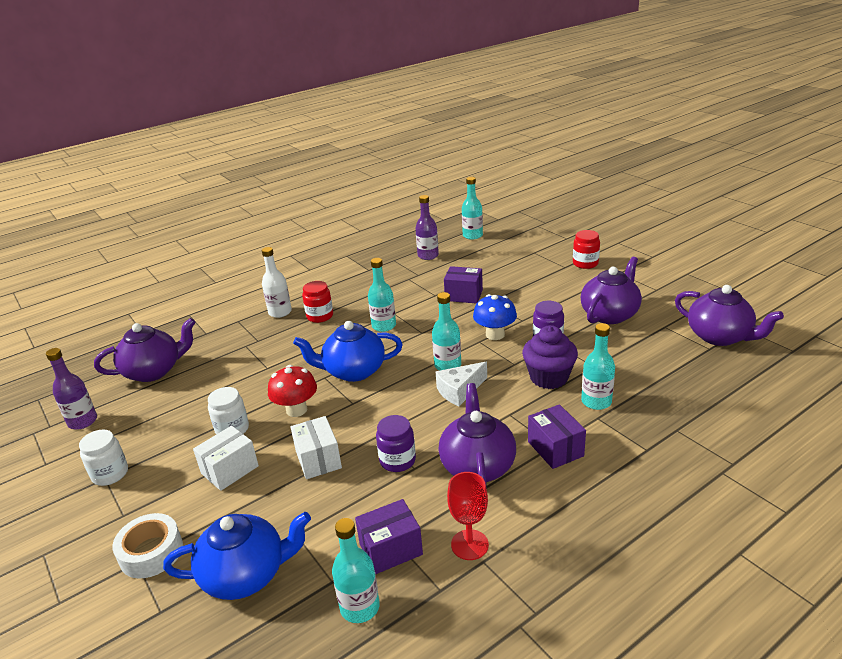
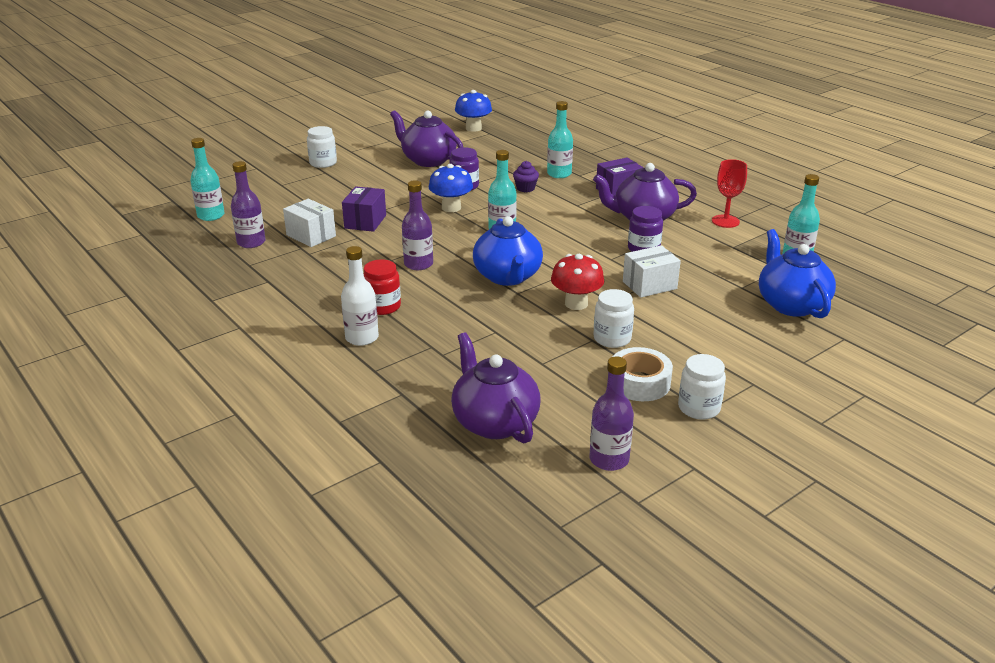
camera: 95 degrees left, 0 degrees up
(151, 552) = (790, 356): white tape -> white tape (639, 383)
(230, 470) = (674, 330): white box -> white box (311, 236)
(384, 326) = (418, 264): turquoise bottle -> purple bottle
(391, 549) = (741, 248): purple box -> none
(459, 391) = (544, 224): white cheese -> none
(549, 377) = (525, 188): purple cupcake -> purple cupcake, size x0.54
(585, 263) = (323, 163): red jar -> white jar
(720, 336) = (473, 128): purple teapot -> blue mushroom

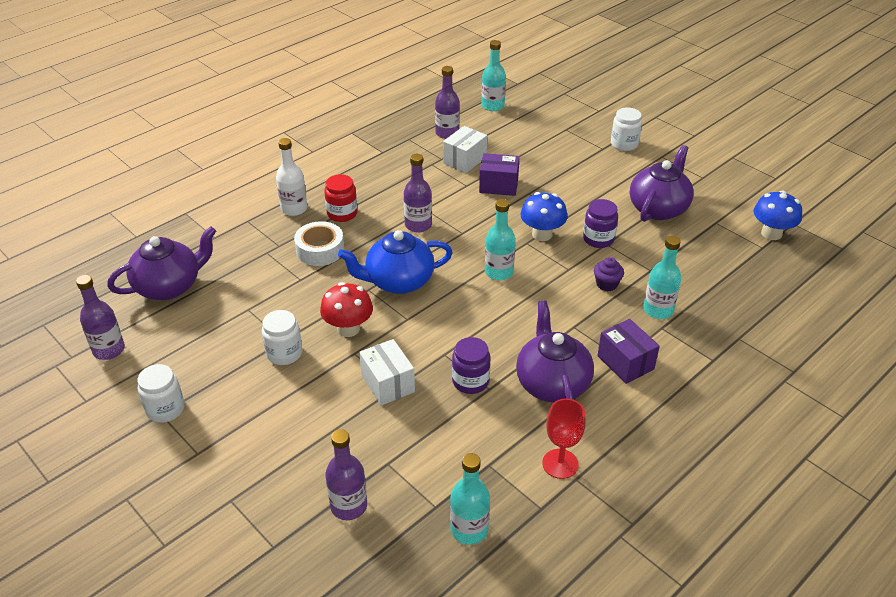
camera: 85 degrees right, 10 degrees up
(639, 383) = (210, 370): white tape -> white tape (320, 250)
(791, 304) = (349, 506): blue teapot -> purple bottle

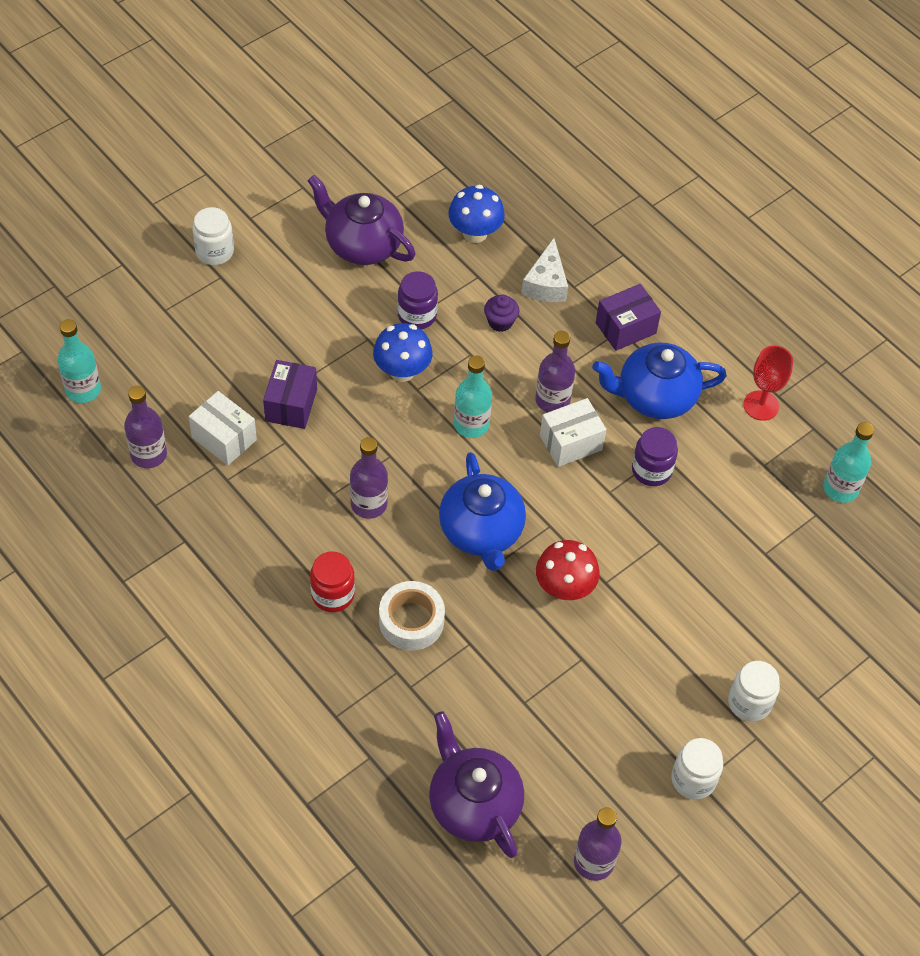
camera: 90 degrees left, 15 degrees up
(284, 353) = (604, 656): white jar -> white jar (749, 702)
(294, 209) = (314, 656): white bottle -> none
(349, 506) = (819, 589): purple bottle -> purple bottle (552, 400)
(388, 383) = (654, 549): white box -> white box (570, 443)
(552, 383) = (655, 397): purple teapot -> blue teapot
(658, 310) = (546, 284): turquoise bottle -> white cheese
(771, 233) = (422, 152): blue mushroom -> blue mushroom (475, 233)

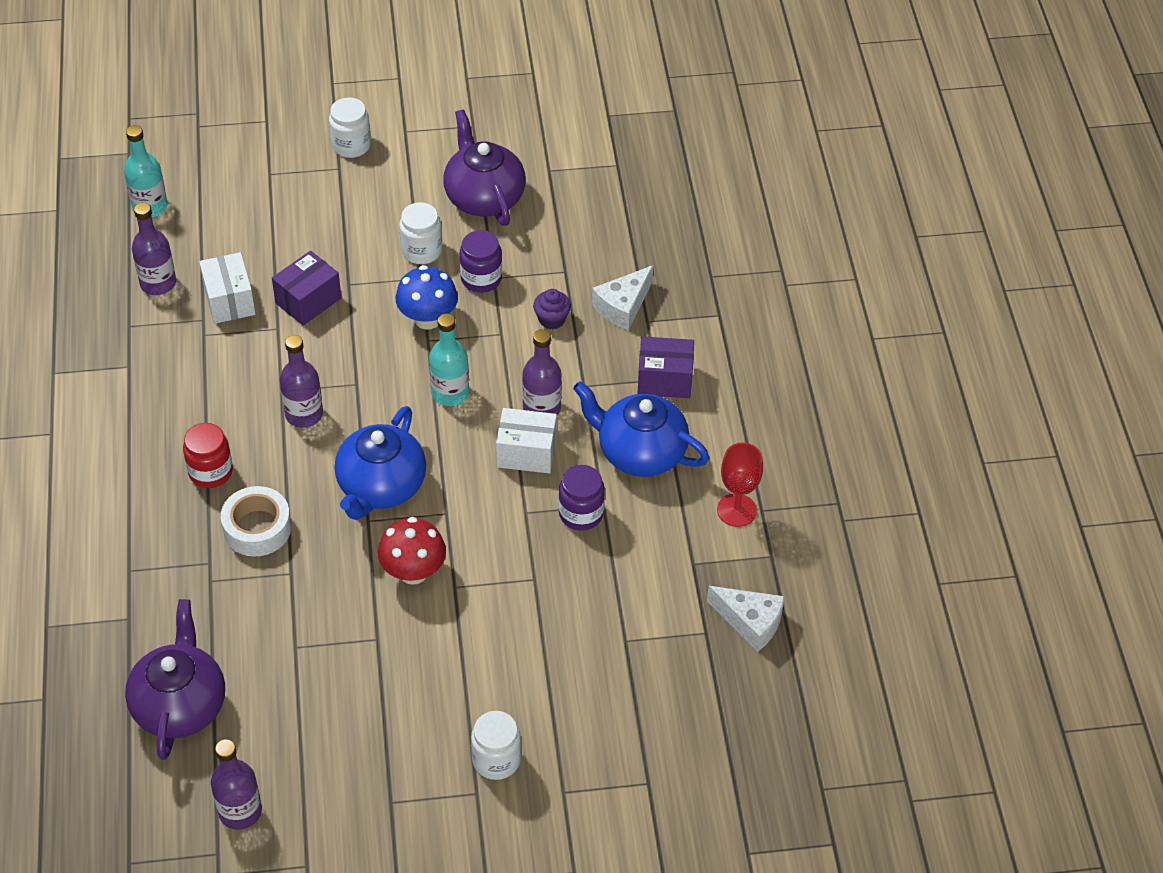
camera: 35 degrees right, 5 degrees down
(475, 233) = (594, 233): blue mushroom -> none
(693, 779) = (387, 795): white jar -> white jar (421, 250)
(840, 488) = (750, 622): turquoise bottle -> white cheese

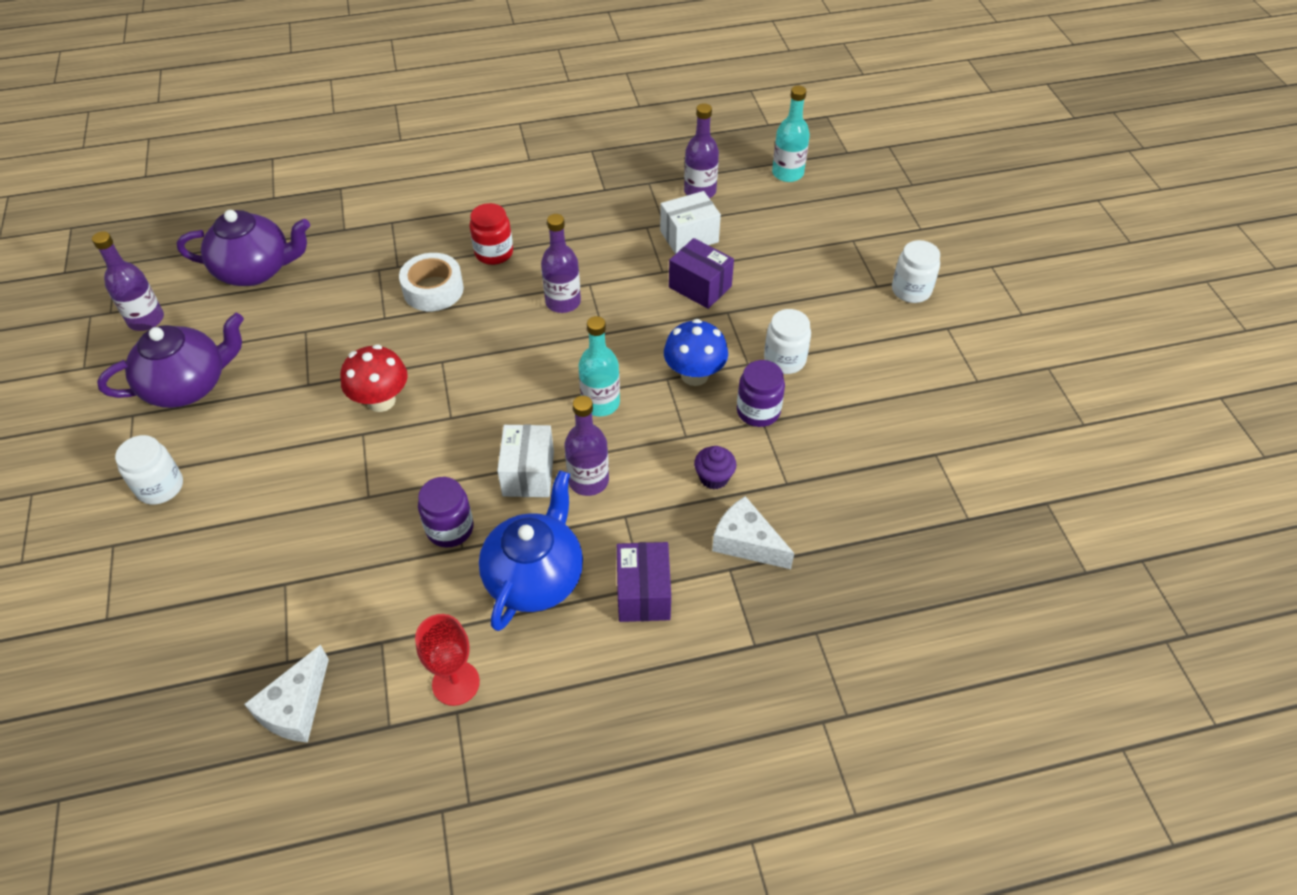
camera: 85 degrees right, 0 degrees up
(381, 487) = (480, 365): blue teapot -> none
(484, 197) = (875, 401): purple teapot -> purple teapot (188, 385)

